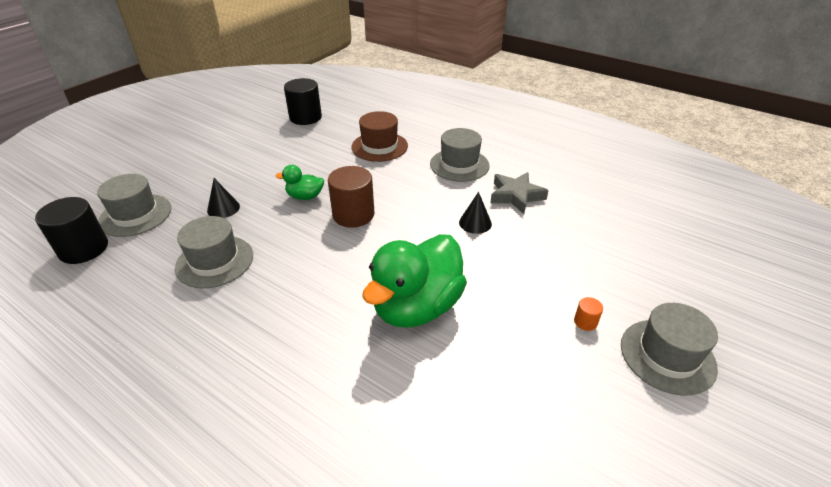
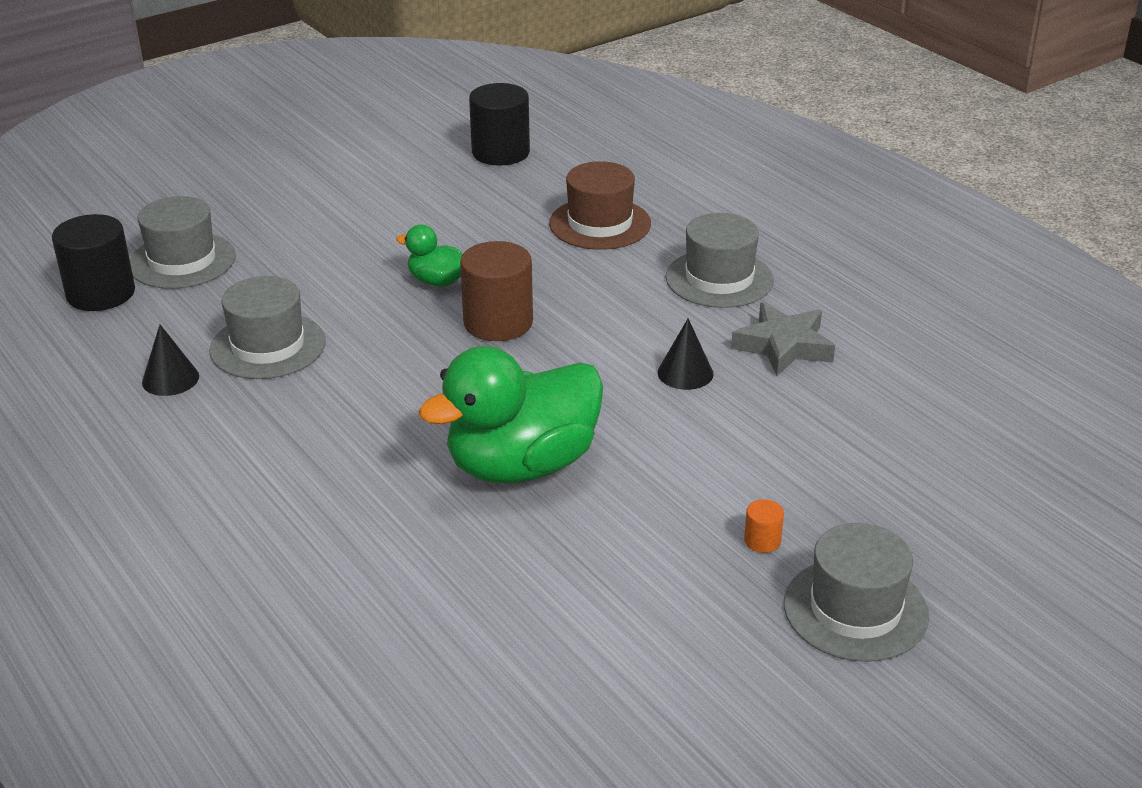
camera: 20 degrees right, 5 degrees down
(223, 208) = (308, 275): black cone -> black cone (170, 379)

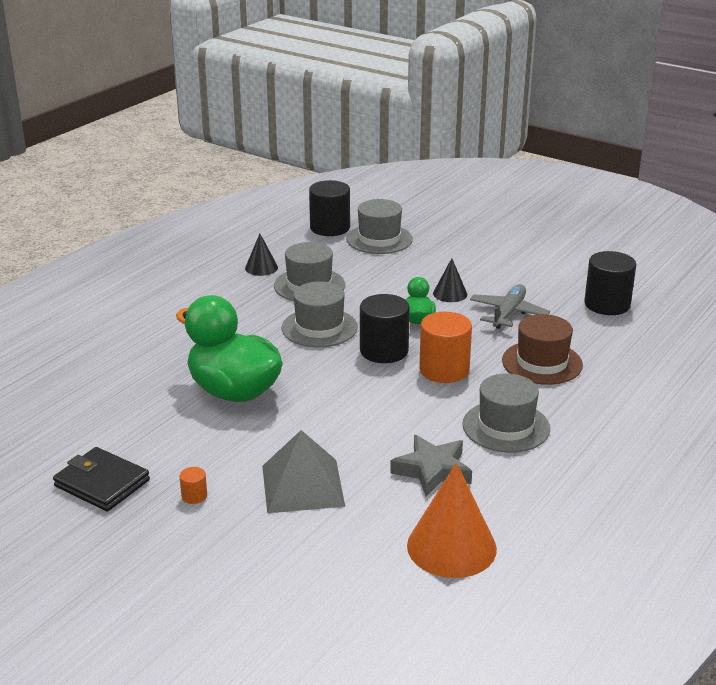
camera: 70 degrees right, 5 degrees down
(472, 216) = (508, 313): none -> grey plane
(498, 323) = (384, 351): brown cylinder -> black cylinder
(573, 290) = (444, 370): none -> orange cylinder
(685, 373) = (370, 433): black cone -> black cone (450, 294)
(696, 626) = (102, 483): none -> black wallet
(775, 446) = (302, 485): none -> grey pyramid
(855, 609) = (136, 546): grey hat -> grey hat (319, 328)
(929, 366) = (451, 547): none -> orange cone

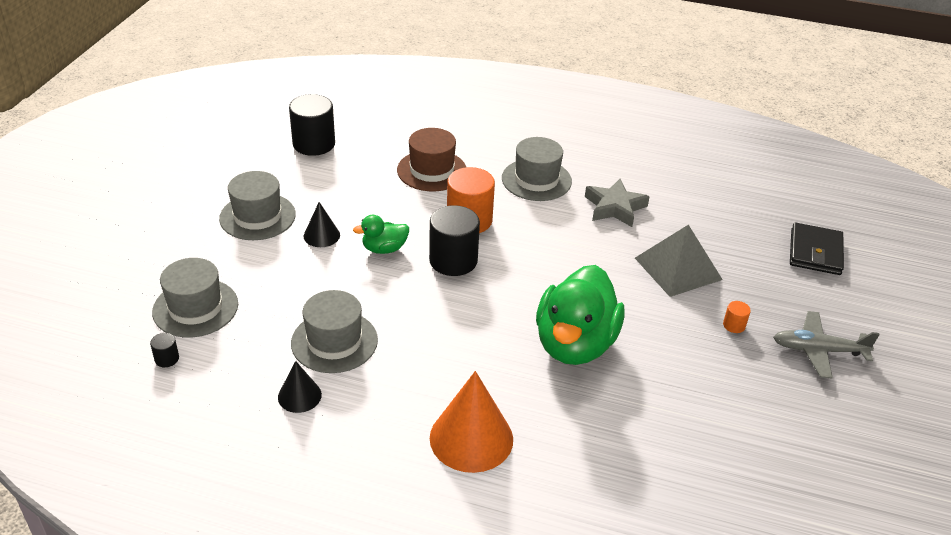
camera: 110 degrees left, 10 degrees up
(102, 483) = (761, 389): black wallet -> black wallet (815, 252)
(319, 328) = (427, 312): grey hat -> grey hat (257, 216)
(330, 228) = (167, 359): black cylinder -> black cylinder, size x0.44
(451, 547) = (691, 188): orange cone -> orange cone (471, 438)
(508, 313) = (350, 195): grey plane -> grey plane (818, 350)

